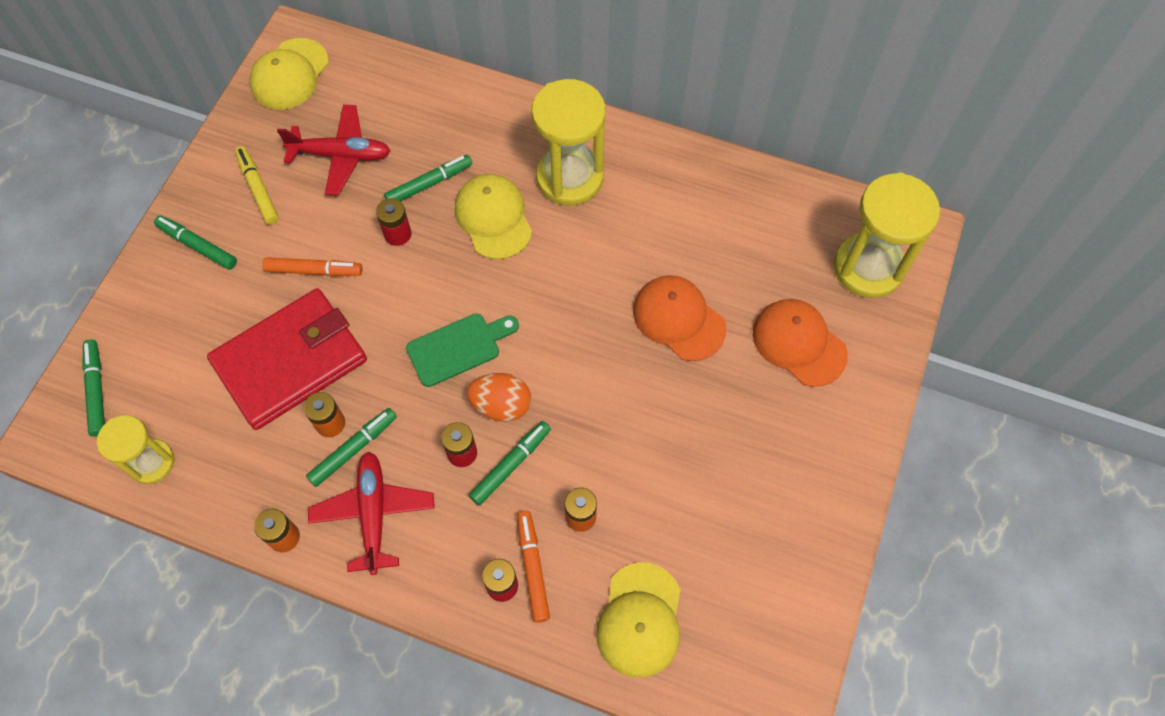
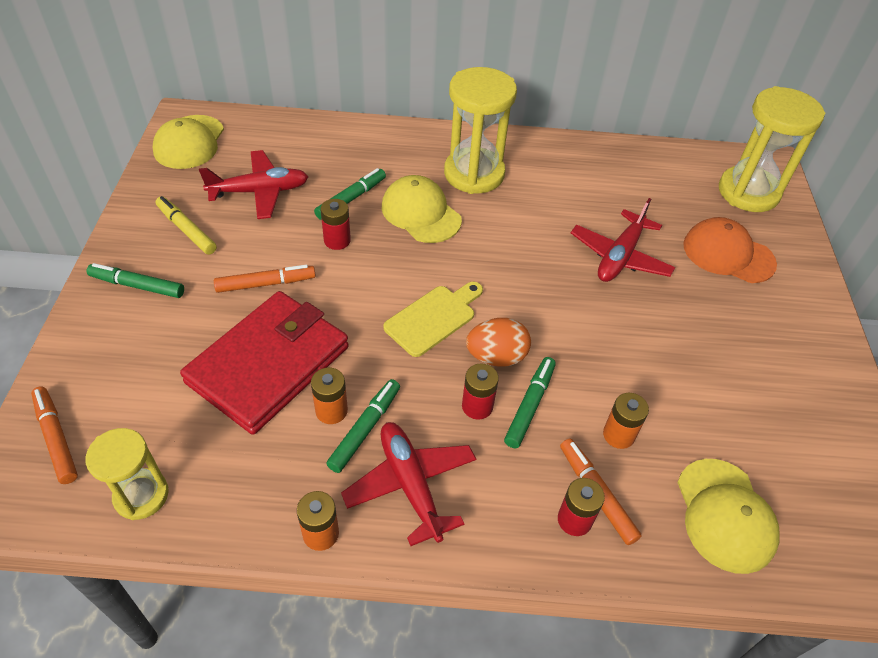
camera: 20 degrees left, 15 degrees down
(97, 390) = (56, 438): green marker -> orange marker
(458, 348) = (433, 318): green cutting board -> yellow cutting board
(678, 319) = (619, 256): orange cap -> red plane

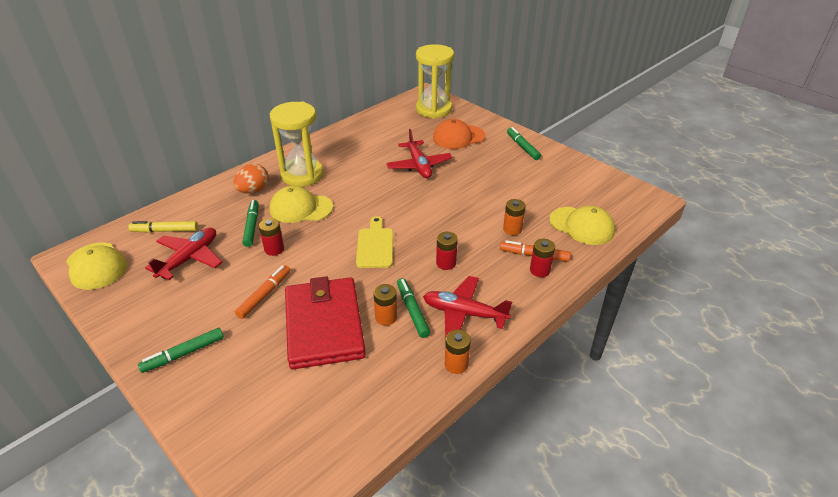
camera: 45 degrees left, 10 degrees down
(56, 438) = (255, 457): orange marker -> none
(141, 495) = (348, 432): yellow hourglass -> none
(186, 230) = (171, 307): yellow marker -> yellow marker (165, 231)
(496, 357) = (425, 239): orange egg -> orange egg (253, 190)
(529, 406) = (466, 246): green marker -> green marker (522, 147)

